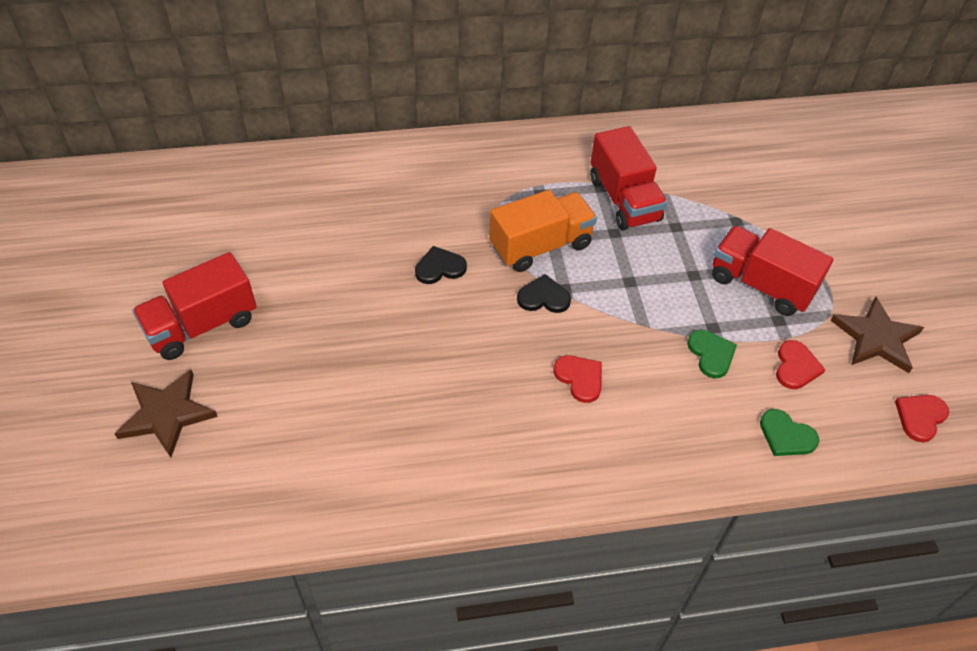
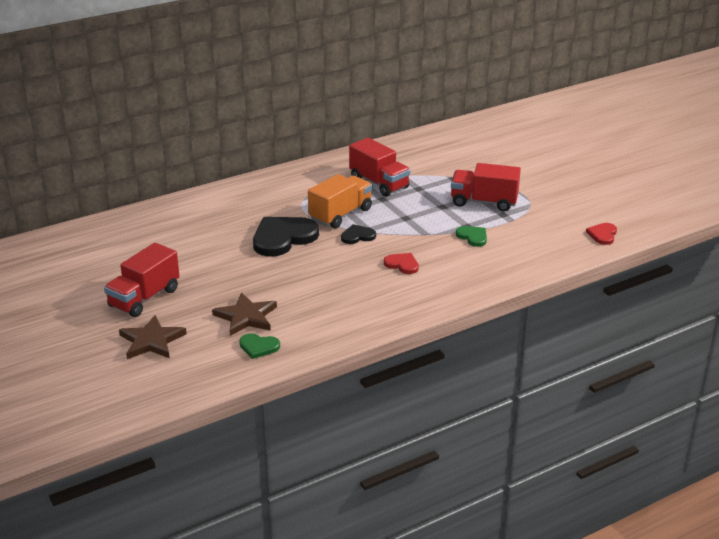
camera: 20 degrees left, 20 degrees down
(440, 267) = (283, 238): black heart -> black heart, size x2.01
(786, 436) = (534, 259): green heart -> green heart (258, 347)
(796, 367) = (524, 231): red heart -> none
(876, 338) = (561, 209): brown star -> brown star (246, 317)

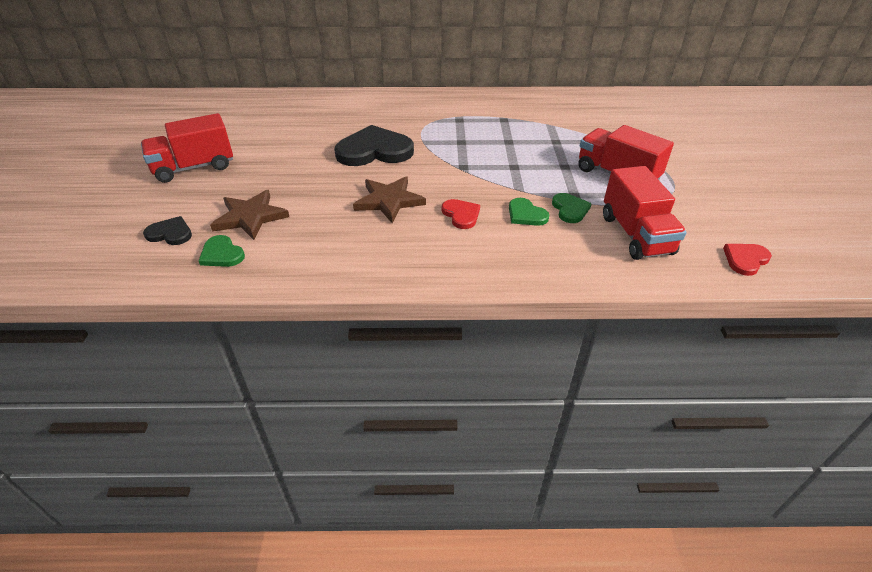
camera: 30 degrees right, 10 degrees up
(151, 341) = (145, 210): brown star -> brown star (389, 201)
(340, 214) = (451, 145): orange truck -> none
(357, 236) = (446, 170): black heart -> black heart (170, 233)
(379, 183) = (520, 126): red truck -> red truck (635, 235)
(446, 250) = (526, 214): none -> green heart

